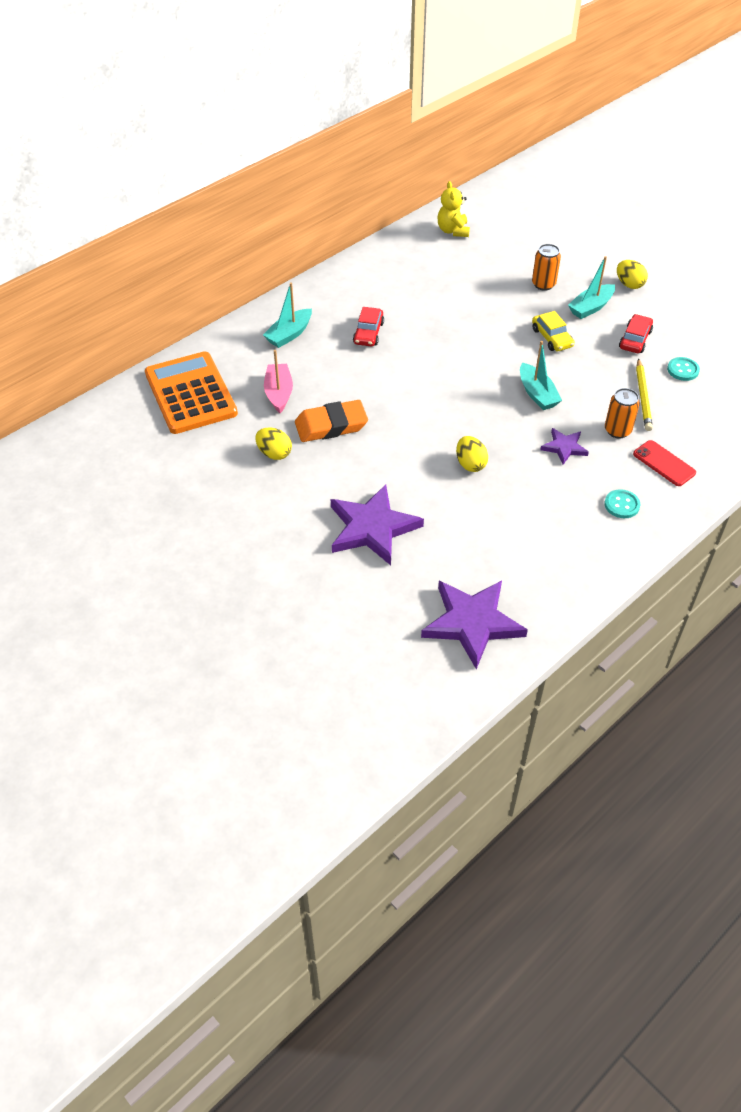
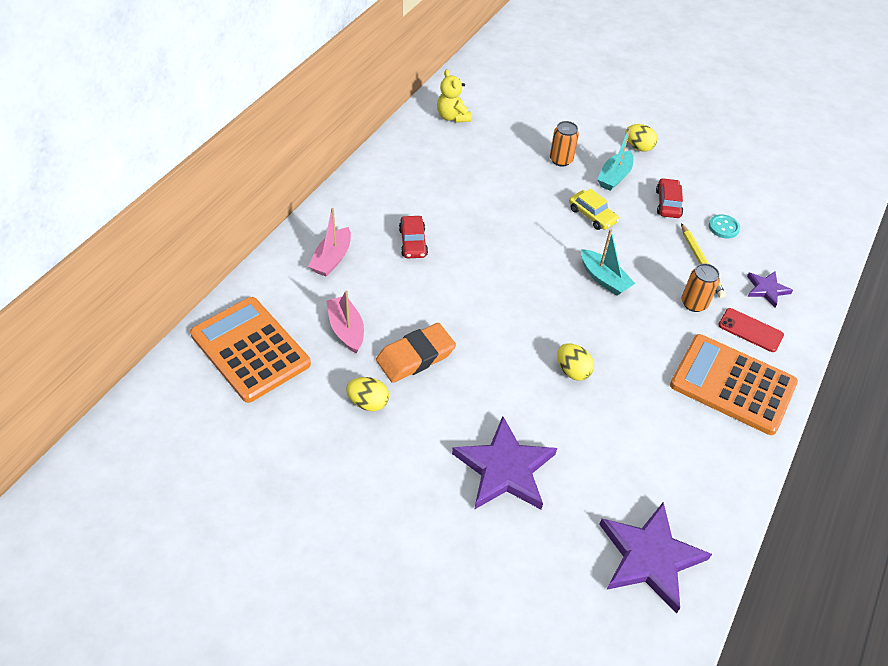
camera: 20 degrees left, 0 degrees up
(289, 334) = (332, 259): turquoise boat -> pink boat
(564, 447) = (653, 332): purple star -> purple star (766, 289)
(621, 505) = (732, 384): turquoise button -> orange calculator

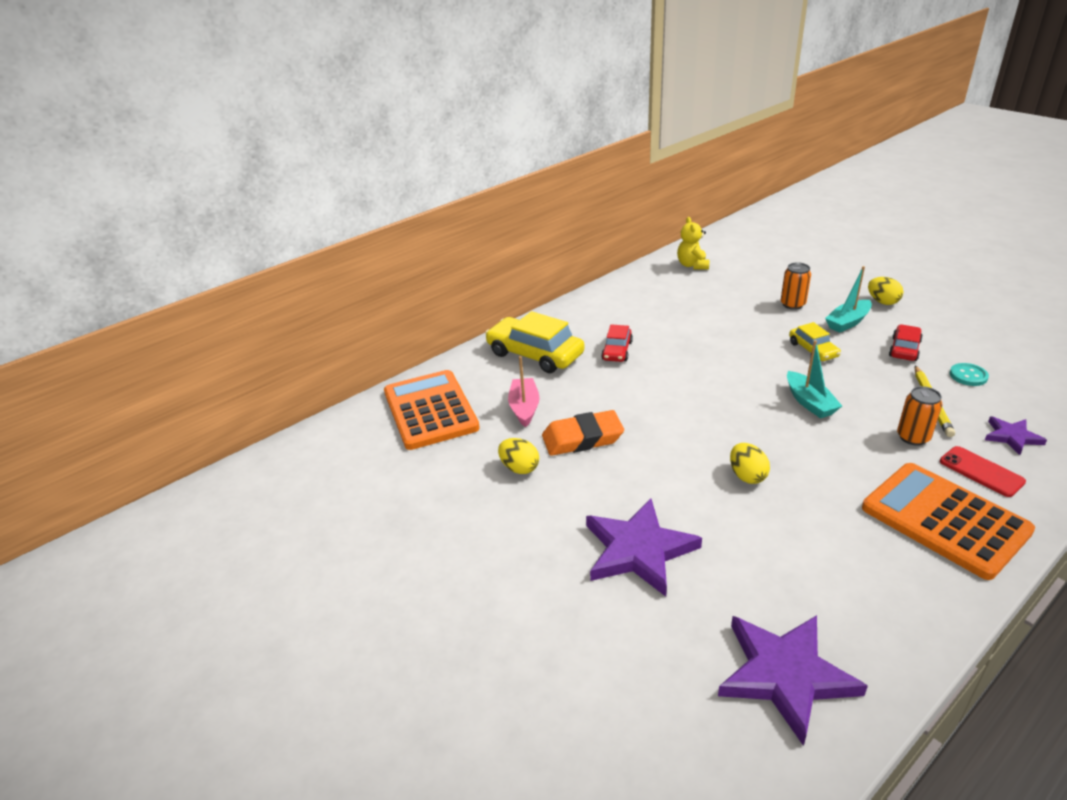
camera: 25 degrees right, 15 degrees down
(332, 259) = (535, 354): pink boat -> yellow car

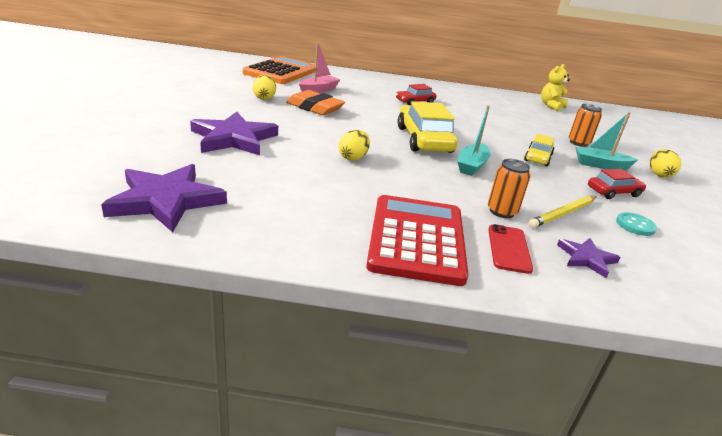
camera: 40 degrees right, 5 degrees down
(535, 354) = (372, 84): yellow car -> yellow car (424, 139)
(944, 520) = (417, 239): orange calculator -> red calculator

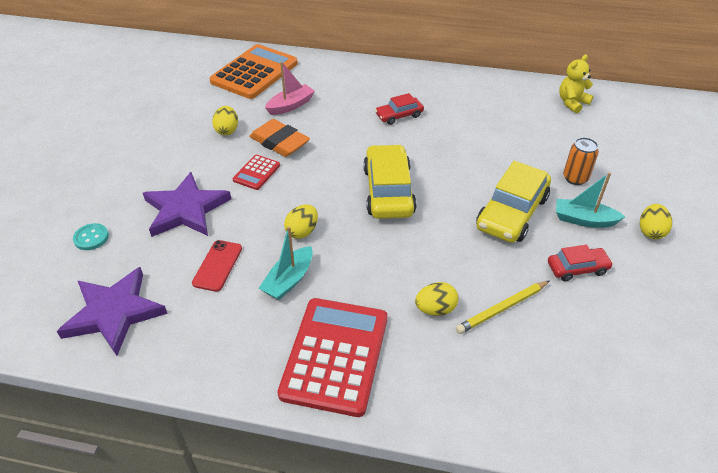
camera: 10 degrees right, 15 degrees up
(298, 122) = (256, 172): none -> red calculator
(471, 166) = (428, 234): turquoise boat -> turquoise boat (289, 280)
(501, 211) = (435, 309): orange can -> yellow egg
(509, 249) = (423, 365): red phone -> red phone (217, 265)
(538, 158) = (512, 212): yellow car -> yellow car, size x1.83
(586, 258) = (498, 376): purple star -> none
(635, 225) = (576, 323): turquoise button -> turquoise button (91, 238)

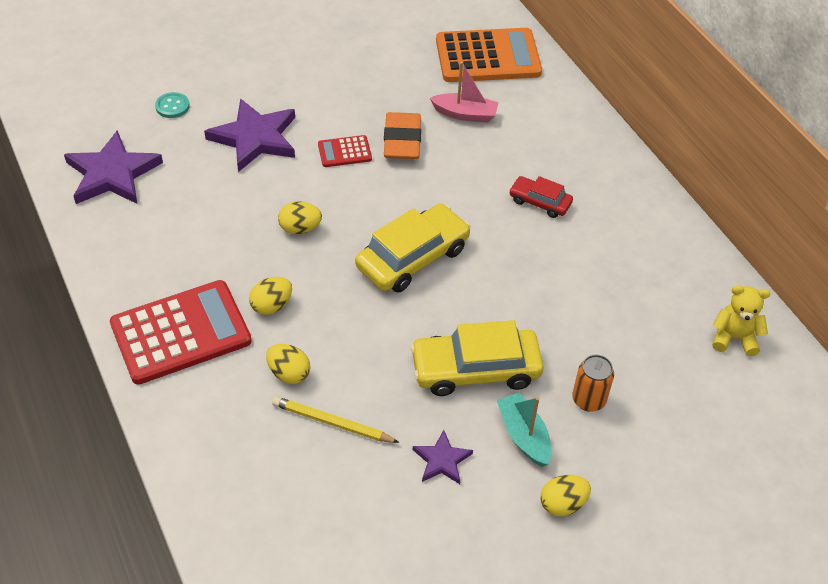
camera: 50 degrees right, 5 degrees up
(217, 265) = (211, 200): red phone -> none
(227, 130) = (381, 95): yellow egg -> yellow egg (271, 306)
(289, 280) = (235, 255): turquoise boat -> none
(577, 268) = (442, 460): red car -> purple star

